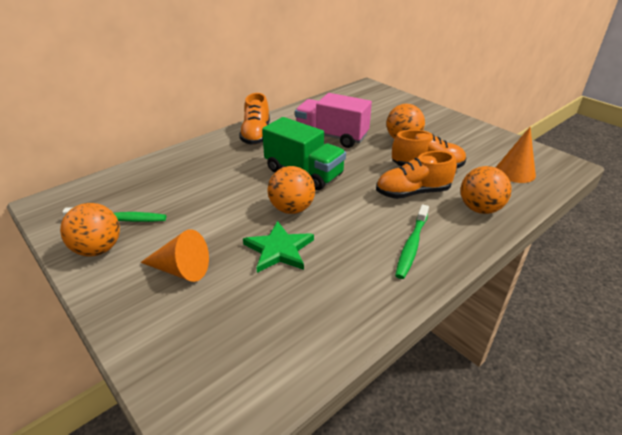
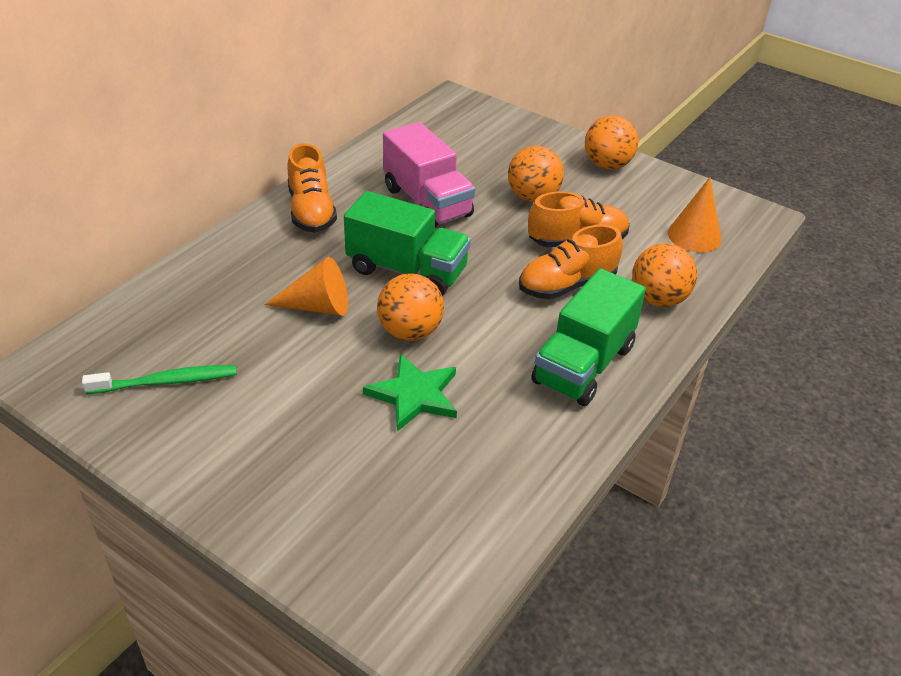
camera: 15 degrees left, 5 degrees up
(98, 249) = (160, 431): orange ball -> orange ball (607, 165)
(181, 270) = (294, 442): orange cone -> orange cone (317, 306)
(331, 136) = (427, 202): pink truck -> pink truck turned 135 degrees counterclockwise
(411, 246) = (583, 365): green toothbrush -> green truck

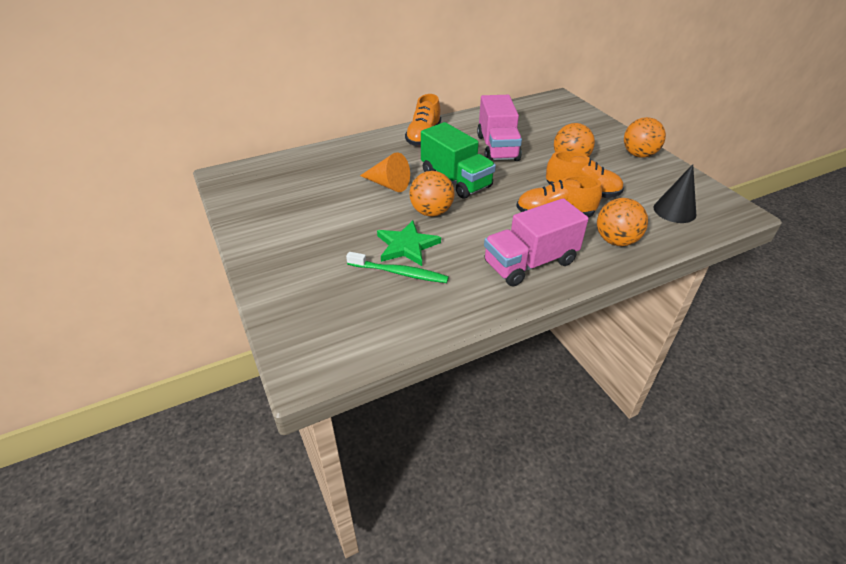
camera: 30 degrees right, 0 degrees up
(166, 382) = (279, 198): green toothbrush -> green toothbrush (399, 273)
(583, 365) = (530, 263): green truck -> pink truck
(694, 236) = (674, 211): orange cone -> black cone

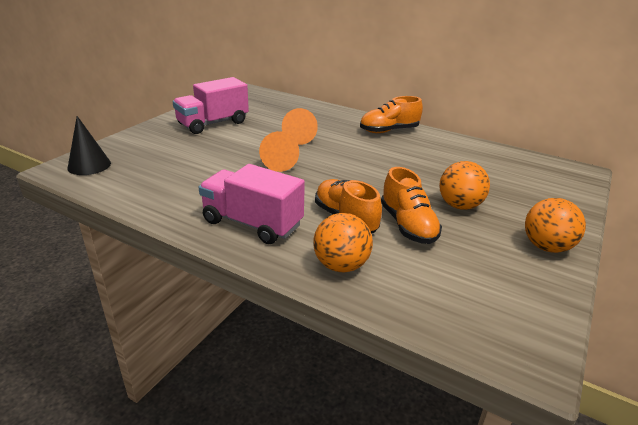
camera: 55 degrees right, 10 degrees down
(399, 273) = (187, 171): green toothbrush -> none
(407, 246) = (224, 165): green star -> none
(431, 212) = (280, 162): orange ball -> orange cone
(456, 180) = (341, 160): green truck -> none
(497, 148) = (423, 164): pink truck -> pink truck (213, 123)
(674, 211) = (455, 298): black cone -> black cone (89, 165)

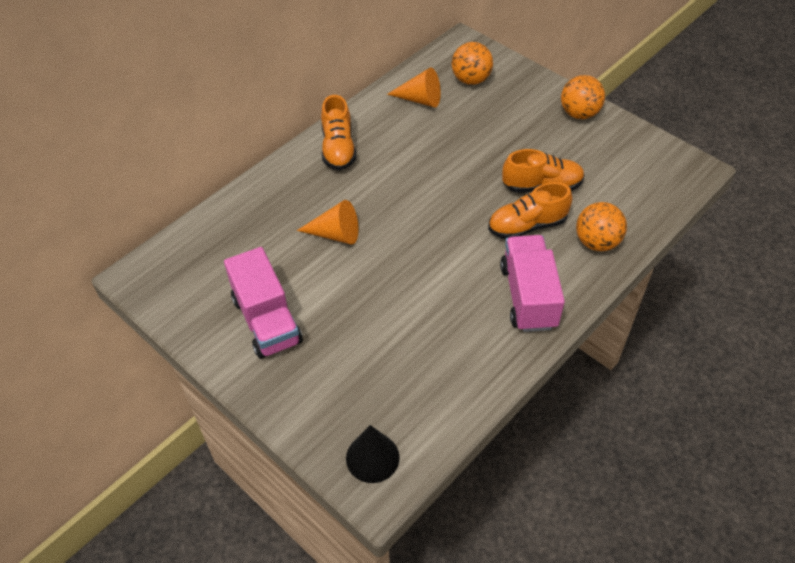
camera: 75 degrees left, 20 degrees up
(252, 223) = (528, 296): pink truck -> pink truck turned 135 degrees clockwise
(280, 162) = (401, 260): orange cone -> orange cone (420, 99)
(459, 205) = (513, 142): orange ball -> orange ball (471, 79)

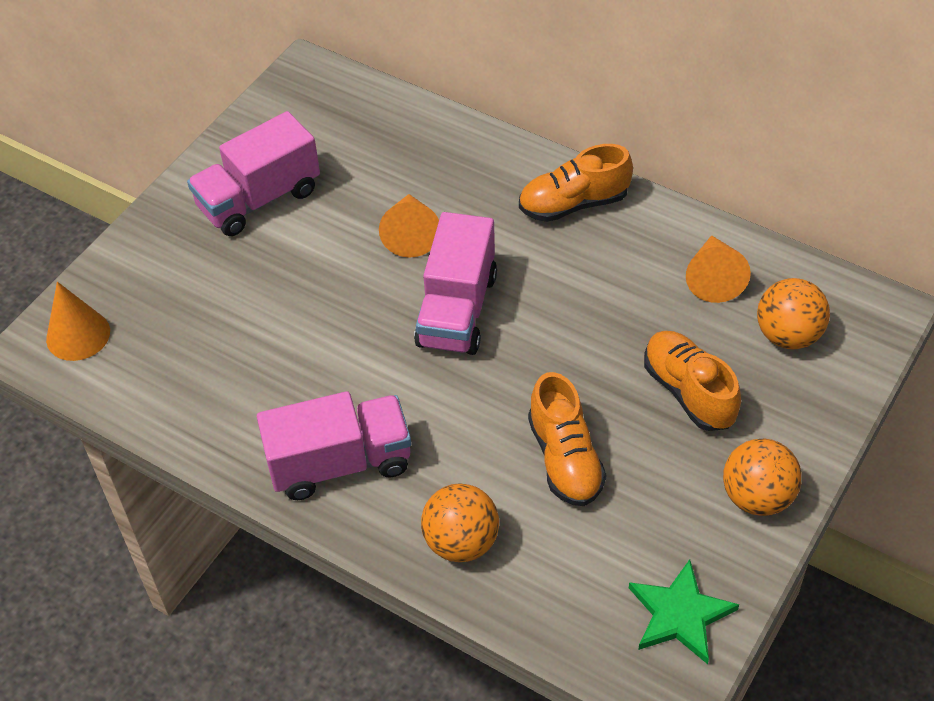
camera: 80 degrees right, 0 degrees up
(372, 457) = (78, 335): black cone -> orange cone
(412, 219) = (457, 310): none -> pink truck
(527, 226) = (475, 448): orange shoe -> orange shoe (688, 392)
(652, 157) = (680, 614): none -> green star

